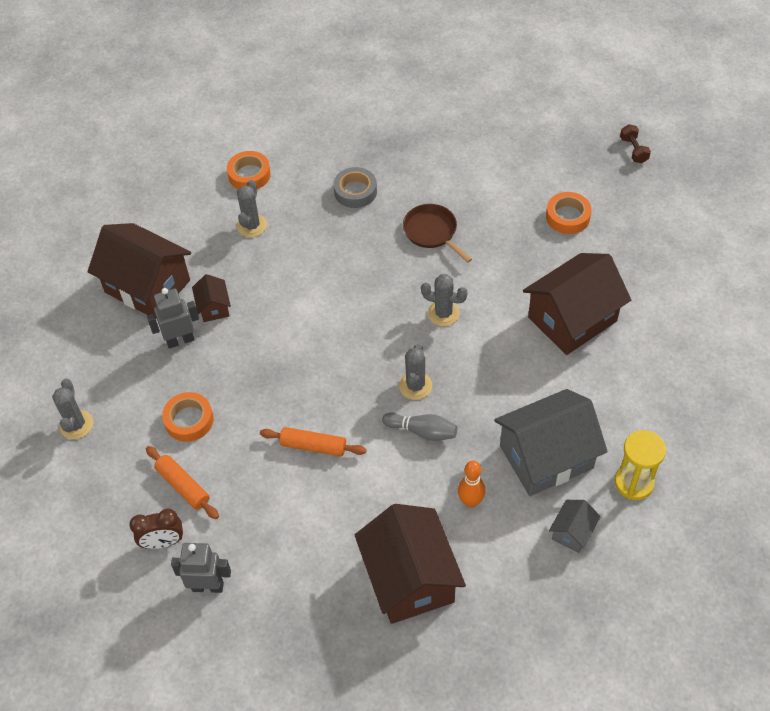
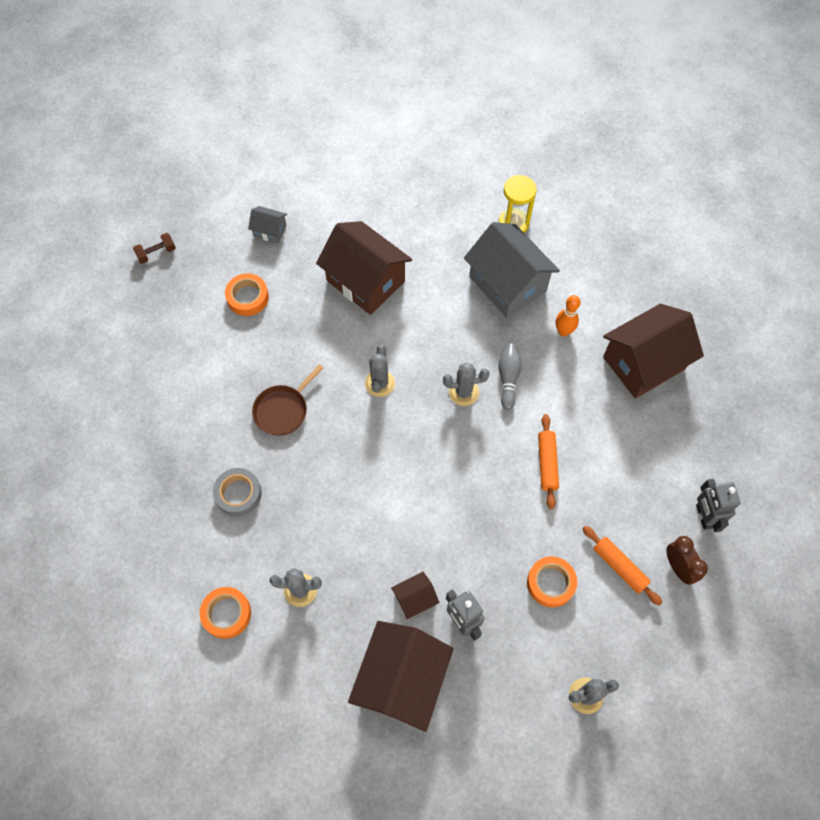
camera: 105 degrees left, 10 degrees up
(183, 486) = (619, 567): orange rolling pin -> orange rolling pin turned 75 degrees counterclockwise
(572, 532) = (568, 259): grey house -> grey house (270, 231)

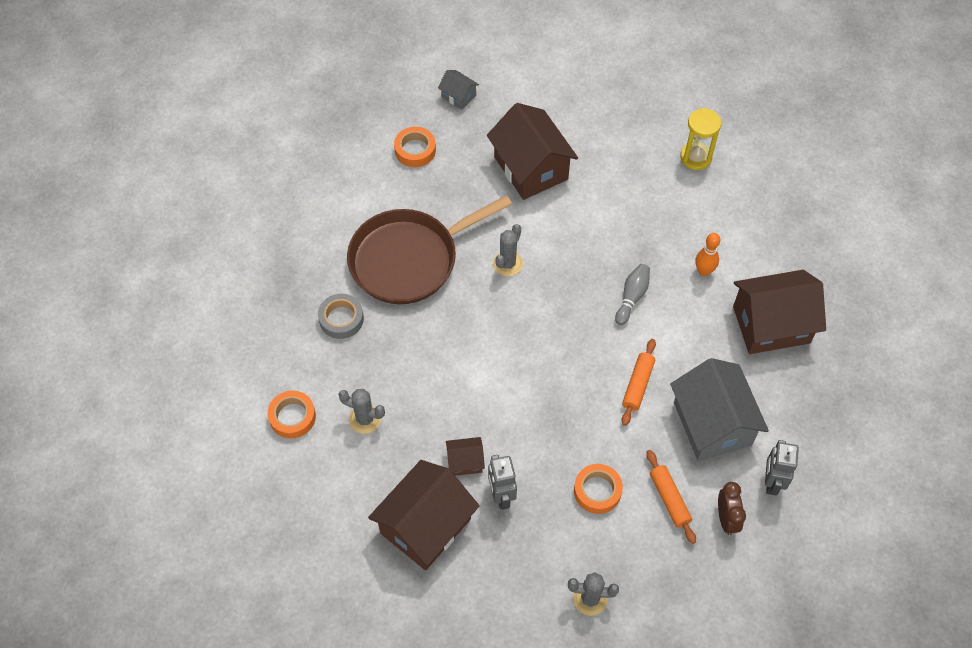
camera: 20 degrees right, 5 degrees down
(156, 253) = (347, 86): brown dumbbell -> none
(283, 410) = (409, 259): brown pan -> brown pan, size x2.03
(463, 392) = (584, 296): grey cactus -> none
(507, 284) = (666, 211): grey house -> grey house (712, 424)

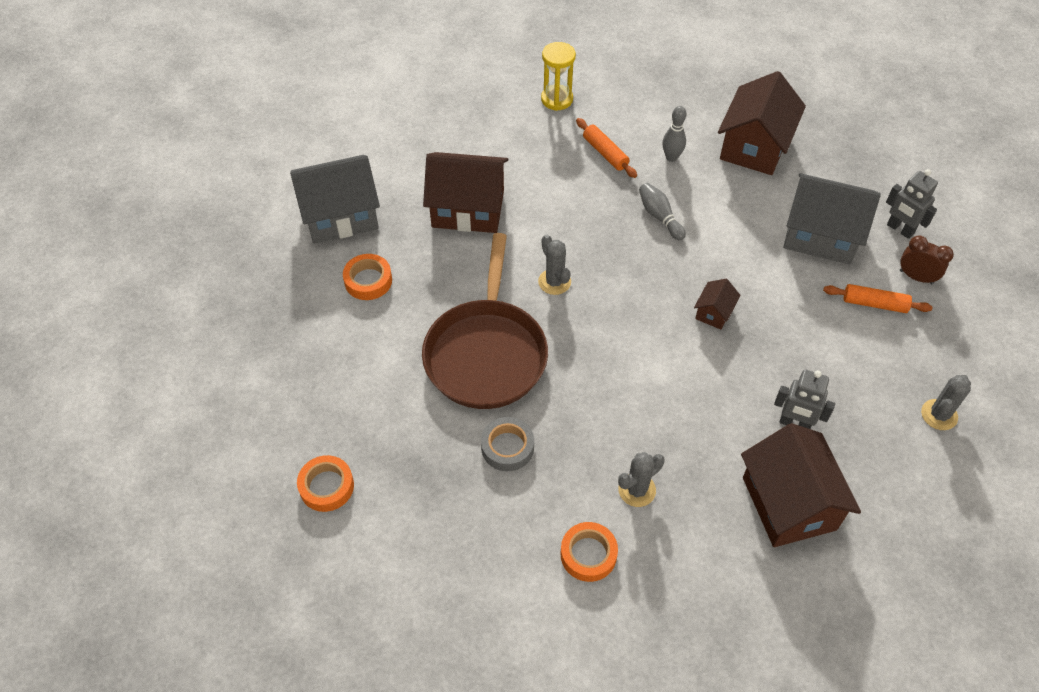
camera: 55 degrees left, 5 degrees down
(458, 96) = (340, 215): grey house -> grey house, size x2.18
(465, 461) = (740, 432): brown house -> brown house (714, 312)
(597, 491) = (835, 349): orange tape -> orange tape (326, 486)
(638, 385) = (749, 262): orange rolling pin -> orange rolling pin (605, 153)
(704, 271) = (671, 157): orange bowling pin -> grey bowling pin

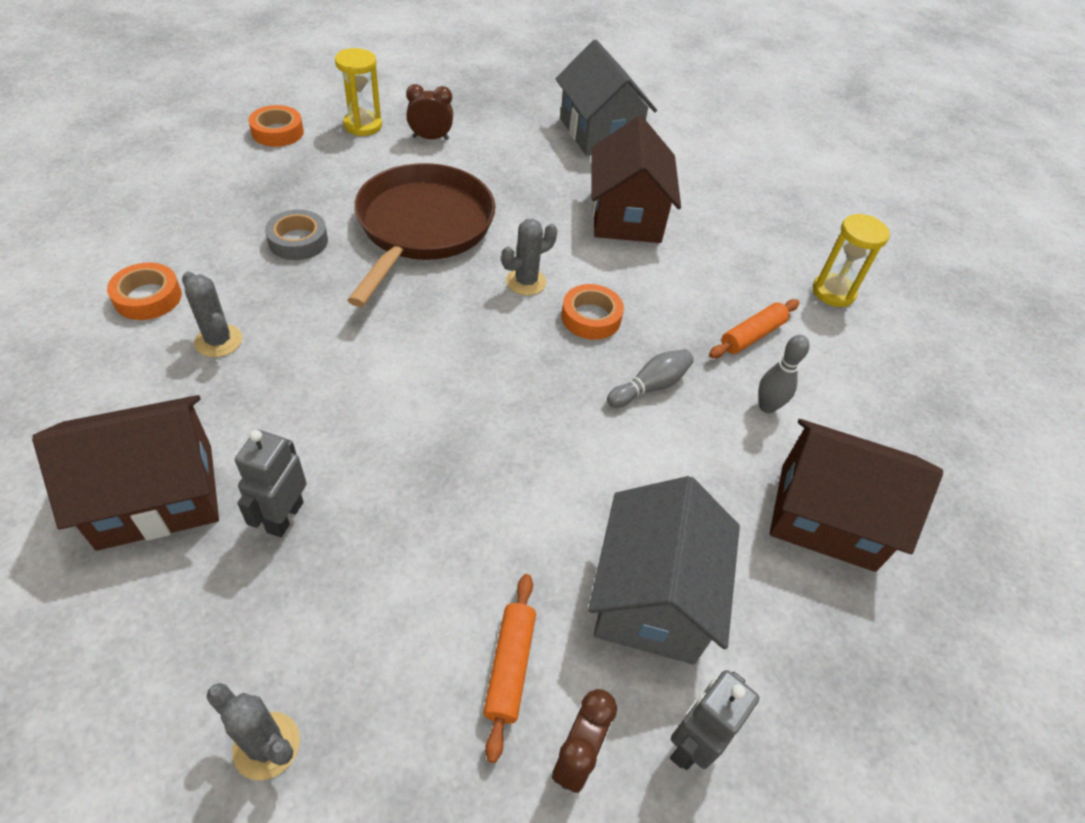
camera: 80 degrees right, 5 degrees down
(318, 409) = (363, 125): none -> yellow hourglass
(344, 349) = (430, 138): none -> brown clock
(368, 281) = (516, 151): orange tape -> orange tape (591, 317)
(486, 353) = (422, 228): brown pan -> brown pan turned 105 degrees clockwise
(714, 312) = (484, 436): brown house -> none

